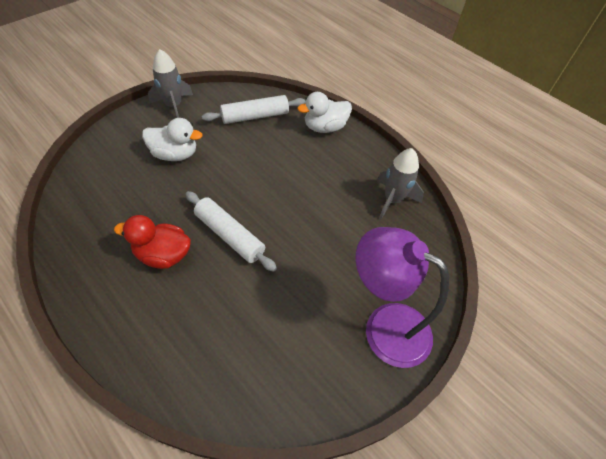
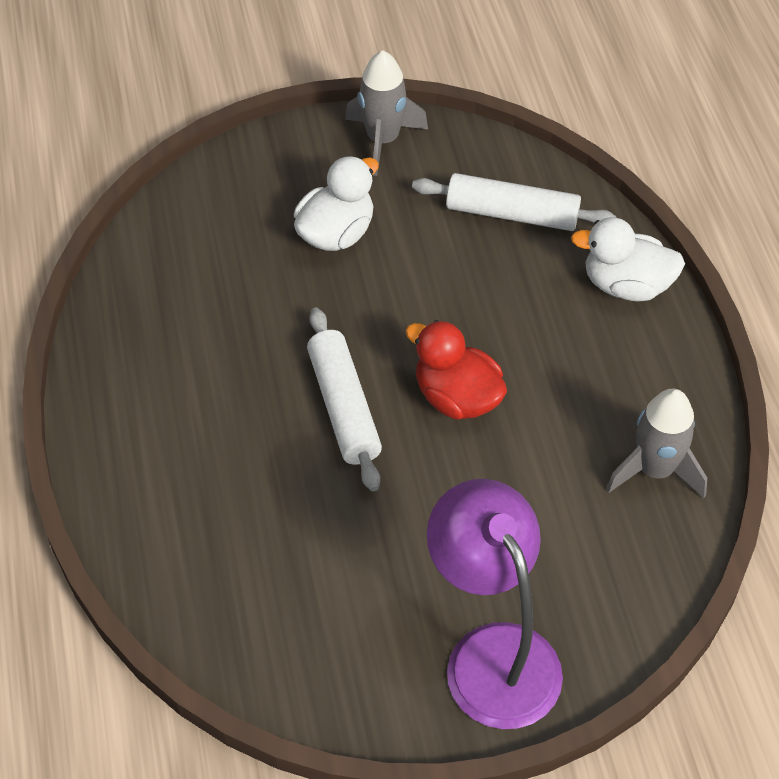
camera: 35 degrees right, 0 degrees up
(163, 255) = (231, 393): red duck -> red duck (456, 397)
(175, 154) = (336, 233): white duck -> white duck turned 90 degrees counterclockwise

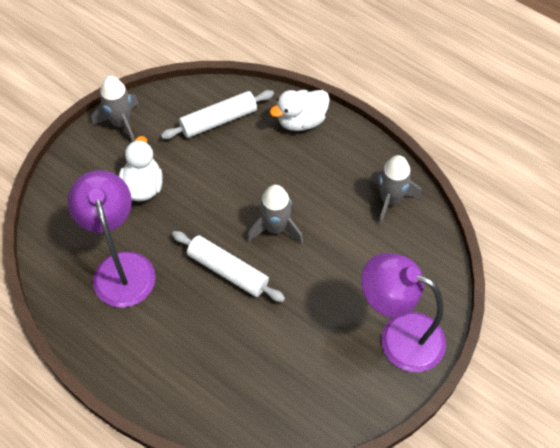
camera: 40 degrees left, 5 degrees up
(218, 311) = (121, 267): none -> purple lamp
(456, 397) = (275, 228): red duck -> grey rocket

